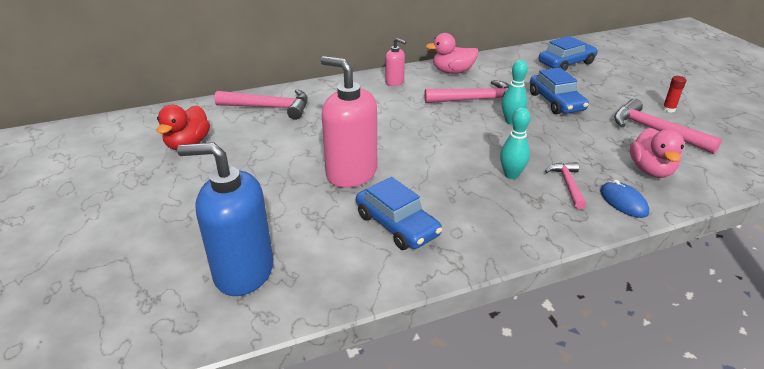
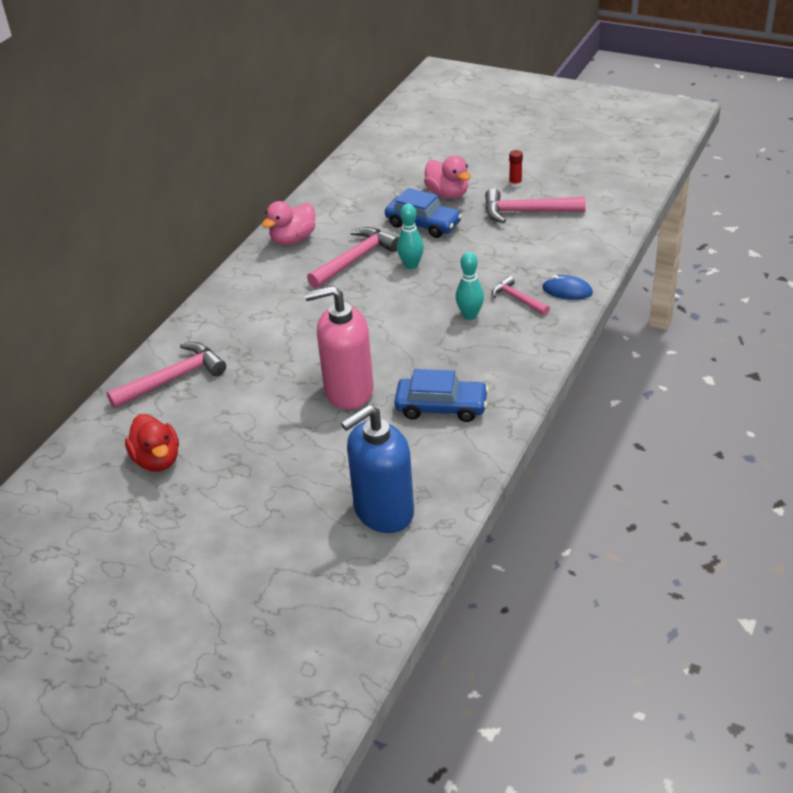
camera: 40 degrees left, 5 degrees up
(395, 82) = (254, 281): pink soap dispenser -> none
(566, 63) = (383, 174): blue car -> none
(650, 170) = (558, 252): pink duck -> pink duck (447, 194)

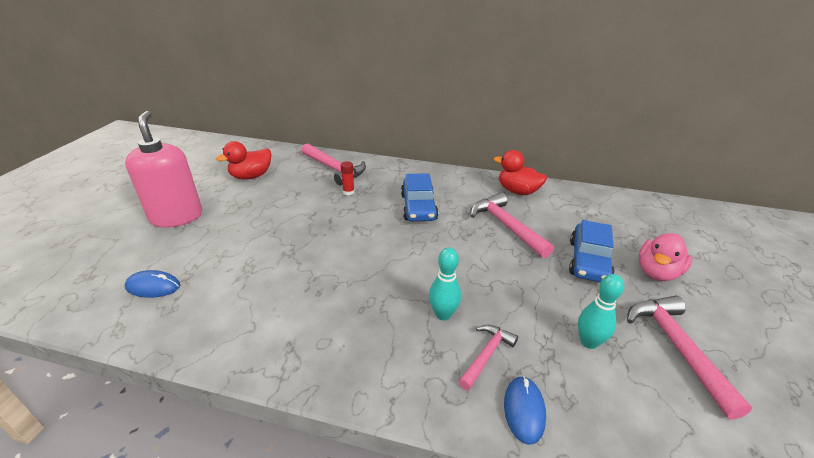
camera: 75 degrees right, 5 degrees down
(293, 239) = (517, 191): pink duck -> red duck
(348, 391) = (317, 246): pink soap dispenser -> pink soap dispenser (176, 217)
(355, 259) = (506, 226): pink hammer -> pink hammer turned 150 degrees counterclockwise
(383, 511) = (153, 286): blue soap dispenser -> blue mouse
(411, 265) = (513, 261): turquoise bowling pin -> turquoise bowling pin (589, 342)
(441, 407) = (289, 308): blue car -> blue car (418, 207)
(515, 184) = (731, 330): red glue stick -> red glue stick (348, 192)

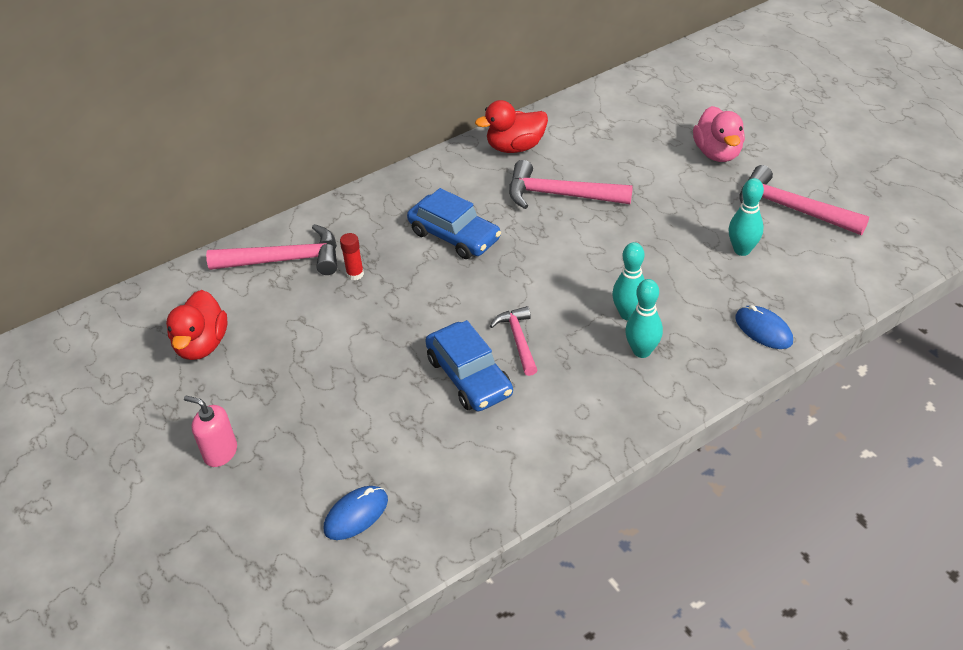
camera: 45 degrees left, 10 degrees up
(176, 217) = (220, 452): pink soap dispenser -> pink soap dispenser, size x0.50
(415, 342) = (642, 351): none -> turquoise bowling pin
(486, 355) = (697, 316): pink hammer -> pink hammer (518, 340)
(588, 261) = (663, 180): blue car -> blue car (469, 376)

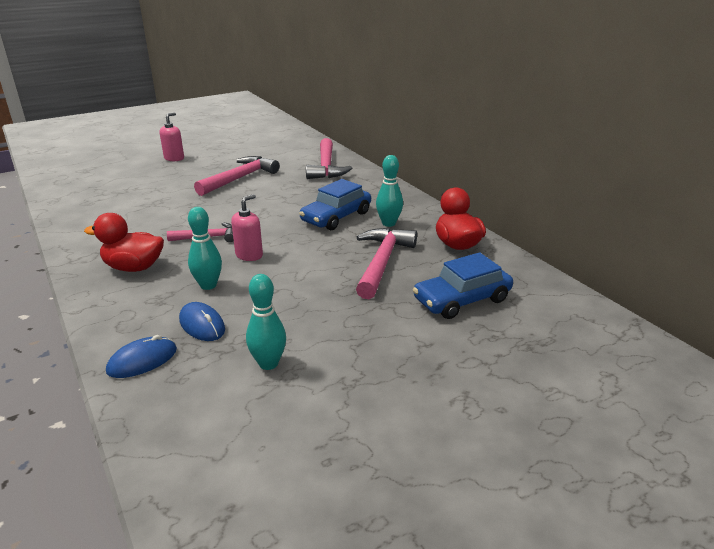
camera: 90 degrees right, 15 degrees down
(202, 345) = (259, 151): red duck -> red duck (134, 267)
(355, 274) = (304, 186): red glue stick -> none
(356, 514) = (100, 189): blue mouse -> blue mouse (202, 325)
(469, 376) = (183, 220): blue car -> blue car (462, 300)
(558, 294) = (249, 255): none -> pink soap dispenser
(642, 351) = (161, 288): turquoise bowling pin -> turquoise bowling pin (388, 223)
(717, 153) = (453, 369): pink duck -> none
(791, 209) = (332, 417): pink hammer -> pink hammer (240, 178)

